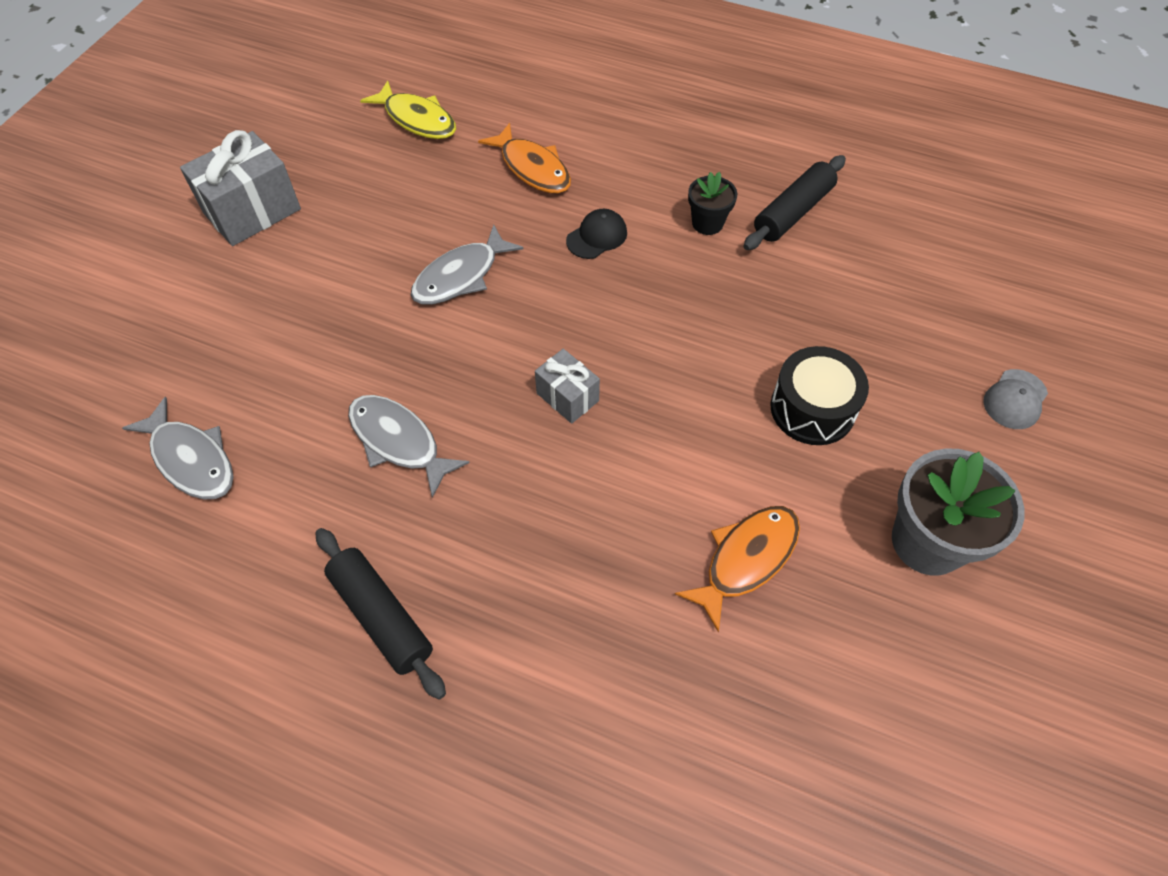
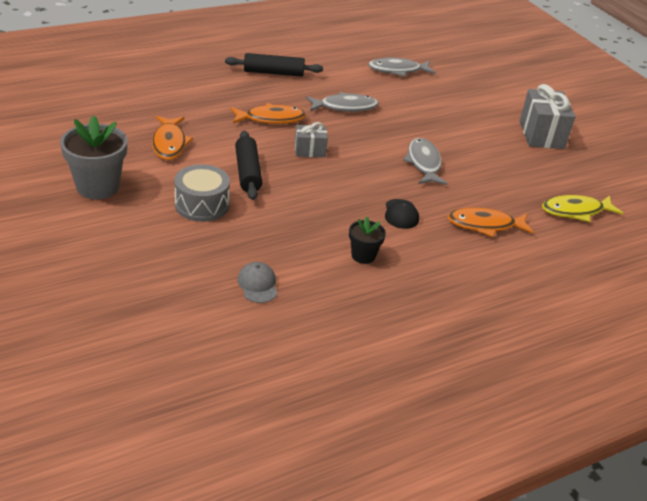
camera: 125 degrees right, 20 degrees down
(536, 500) = (271, 119): none -> orange fish
(792, 212) = (330, 293): black rolling pin -> black rolling pin (248, 172)
(812, 409) = (202, 205): black drum -> grey drum
(1015, 399) = (102, 268): grey cap -> grey cap (258, 284)

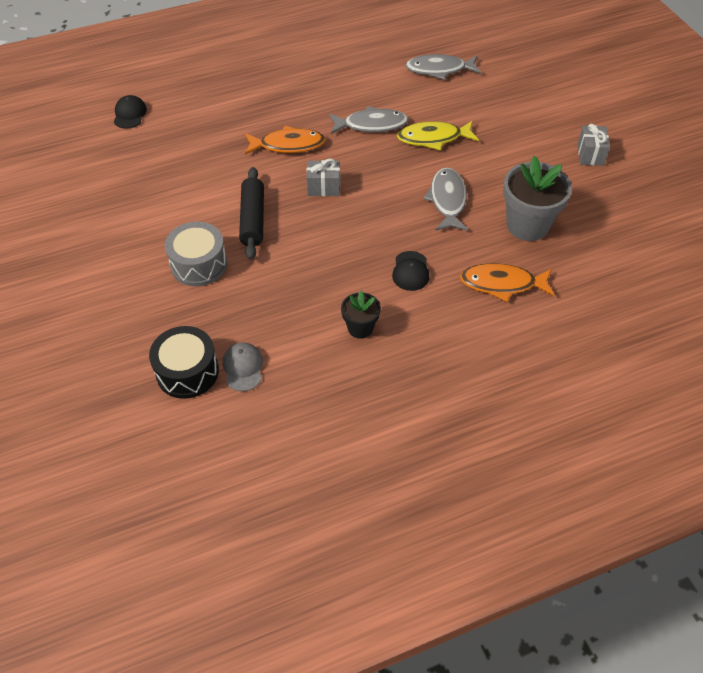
camera: 10 degrees right, 15 degrees up
(97, 187) = (95, 243): grey flower pot -> grey flower pot (527, 225)
(117, 91) = (130, 114): none -> black cap
(169, 143) = (175, 183): orange fish -> none
(204, 287) = (187, 372): none -> black drum
(273, 73) = (300, 81): black rolling pin -> none
(541, 135) = (590, 154): grey gift -> grey gift, size x0.57
(576, 211) = (610, 262): yellow fish -> yellow fish (433, 138)

